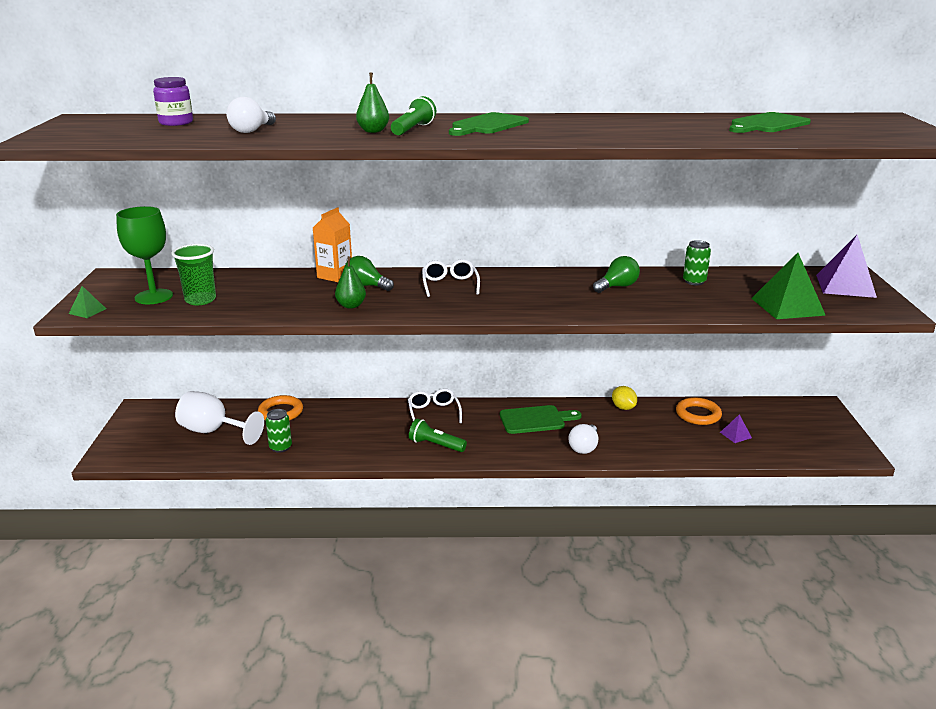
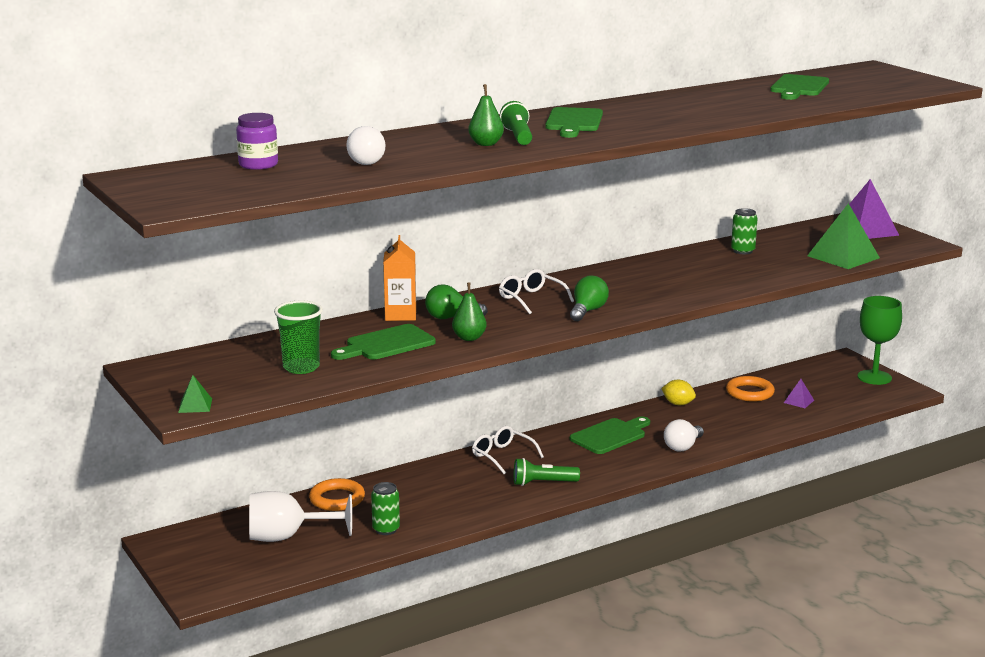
camera: 30 degrees left, 5 degrees down
(154, 297) = (242, 376): green goblet -> green goblet (874, 377)
(286, 296) = (386, 344): none -> green cutting board
(584, 447) = (683, 447): white light bulb -> white light bulb turned 45 degrees clockwise
(617, 287) = (685, 269): green light bulb -> green light bulb (587, 311)

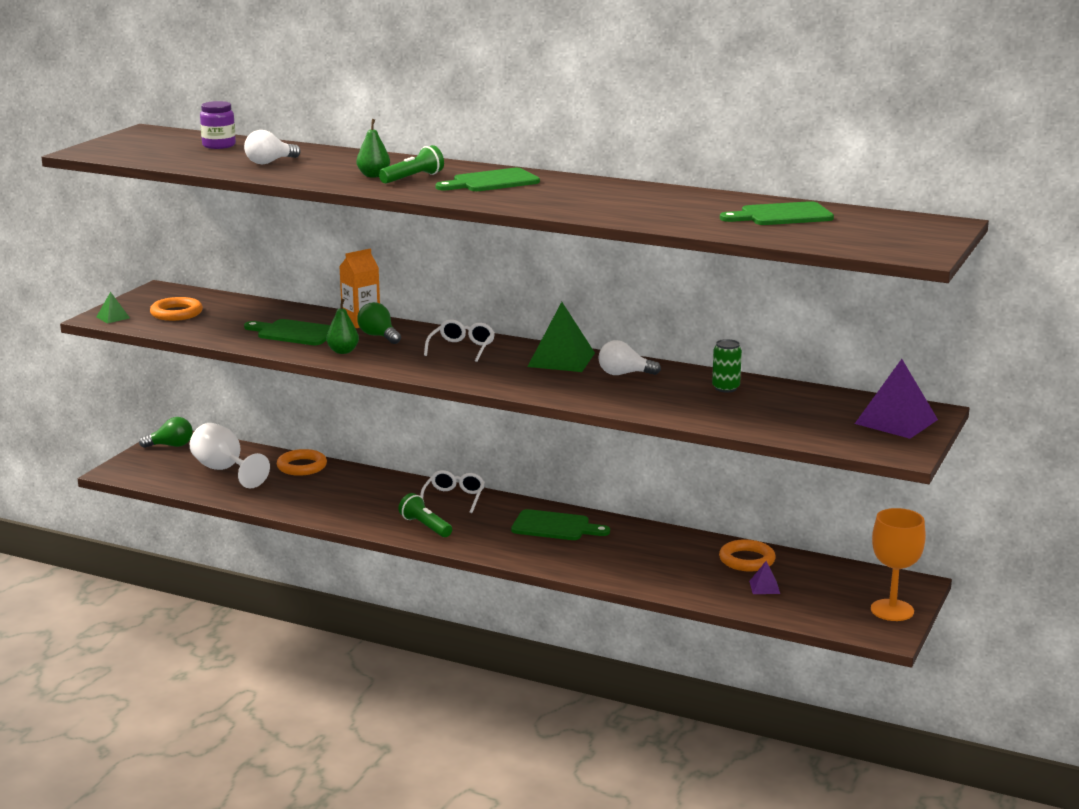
camera: 55 degrees right, 0 degrees up
(237, 376) = (176, 313): none -> orange ring
(301, 367) = (215, 324): green cup -> none
(386, 529) = (274, 496): green can -> none
(587, 311) = (463, 371): green light bulb -> green light bulb (171, 446)
(678, 404) = (667, 536): yellow lemon -> none
(683, 447) = (577, 561): white light bulb -> white light bulb (624, 374)
(843, 257) = (787, 428): green pyramid -> green pyramid (561, 359)
(874, 377) = (892, 610): green goblet -> orange goblet

